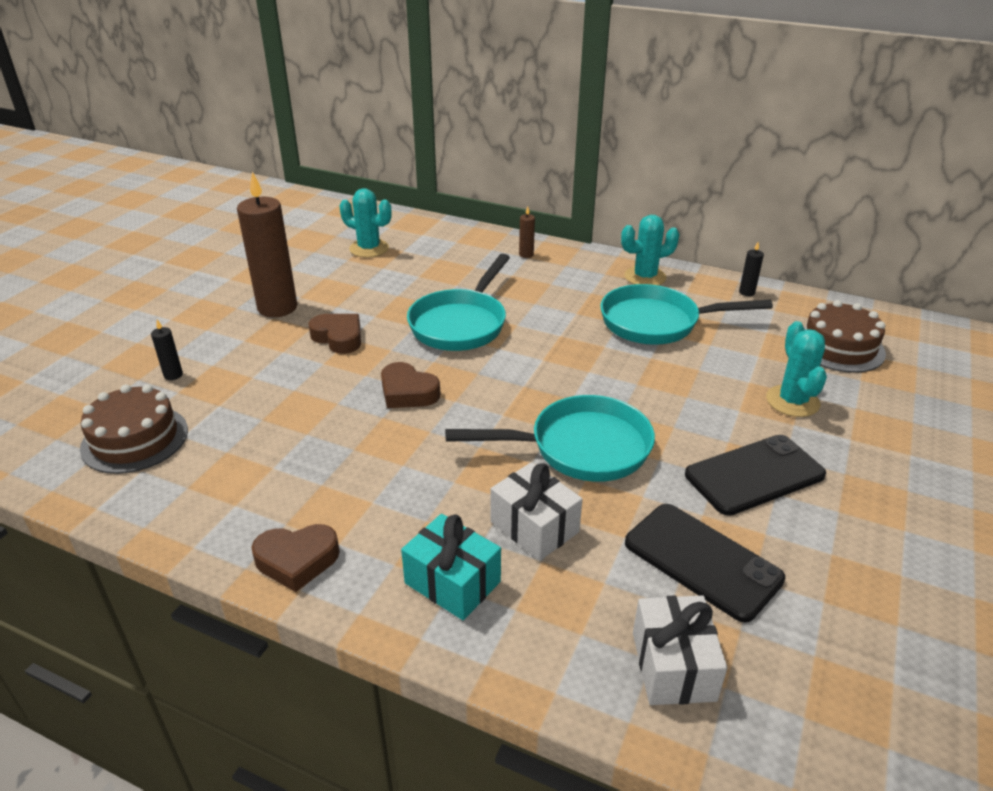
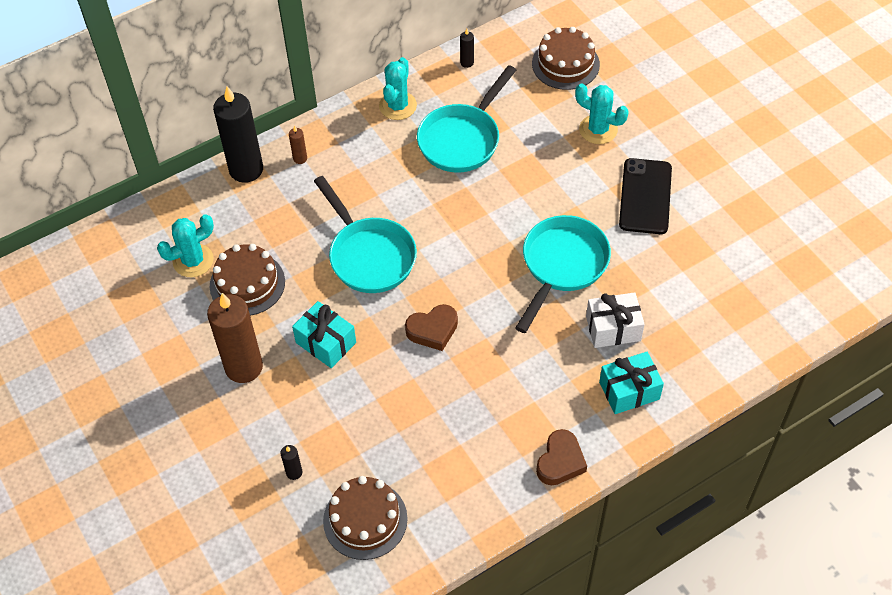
camera: 55 degrees left, 20 degrees up
(338, 337) = (326, 342): brown heart -> turquoise gift
(368, 278) = (247, 284): none -> brown cake
(485, 237) = (246, 169): none -> black candle
(673, 666) = (744, 324): white gift -> none
(702, 561) = (690, 266): black phone -> none

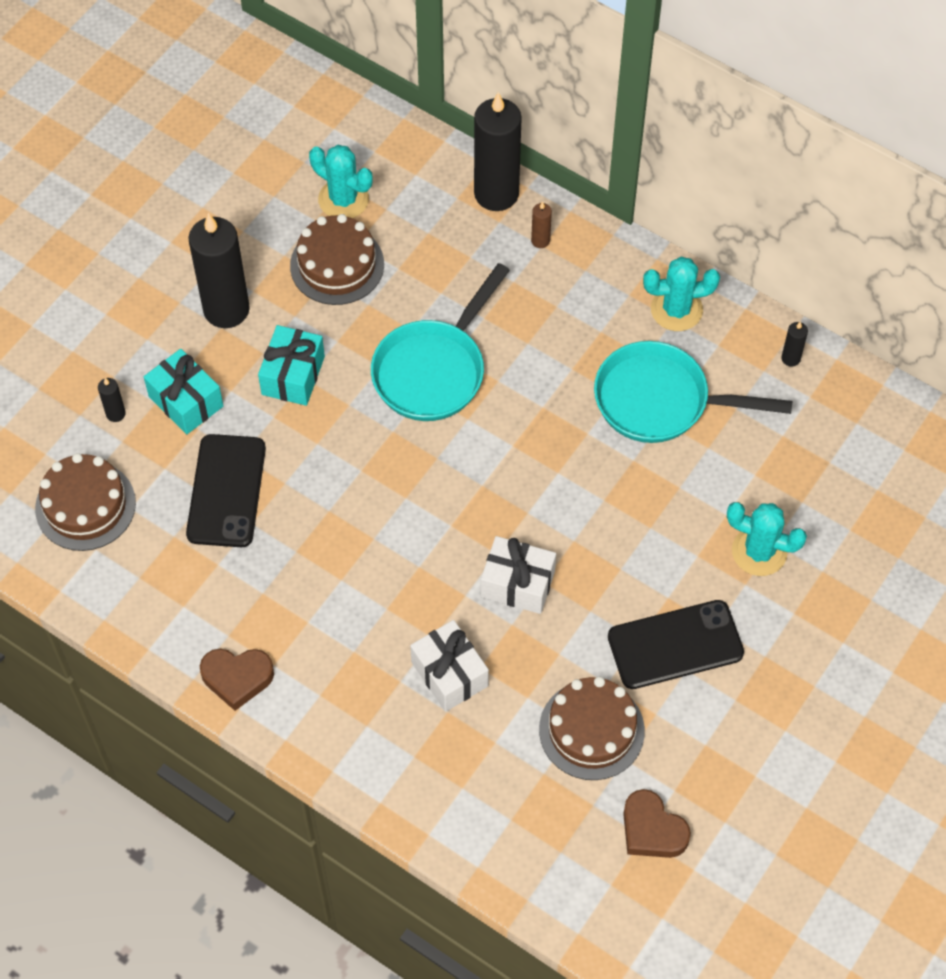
camera: 65 degrees right, 5 degrees up
(244, 367) = (226, 309): brown candle -> black candle
(401, 418) = (226, 491): none -> black phone
(433, 330) = (358, 477): brown heart -> brown heart (652, 830)
(562, 265) = (517, 584): turquoise pan -> white gift
(565, 64) = (853, 474): brown cake -> brown cake (591, 730)
(598, 129) = (759, 551): turquoise cactus -> turquoise cactus turned 75 degrees counterclockwise
(629, 390) = (366, 722): turquoise gift -> turquoise gift (186, 401)

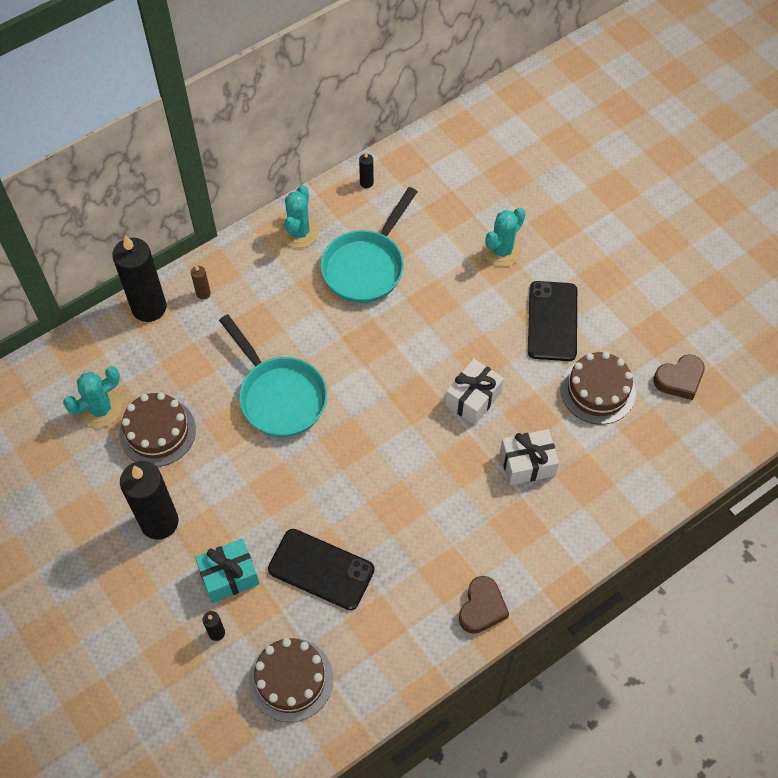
camera: 70 degrees left, 0 degrees up
(293, 375) = (241, 492): turquoise gift -> none

